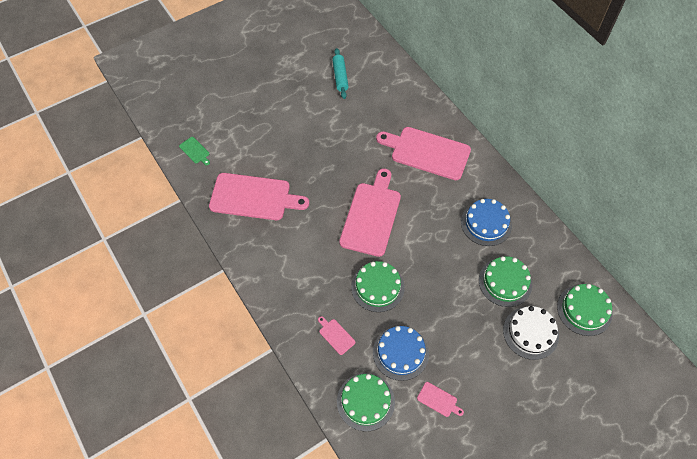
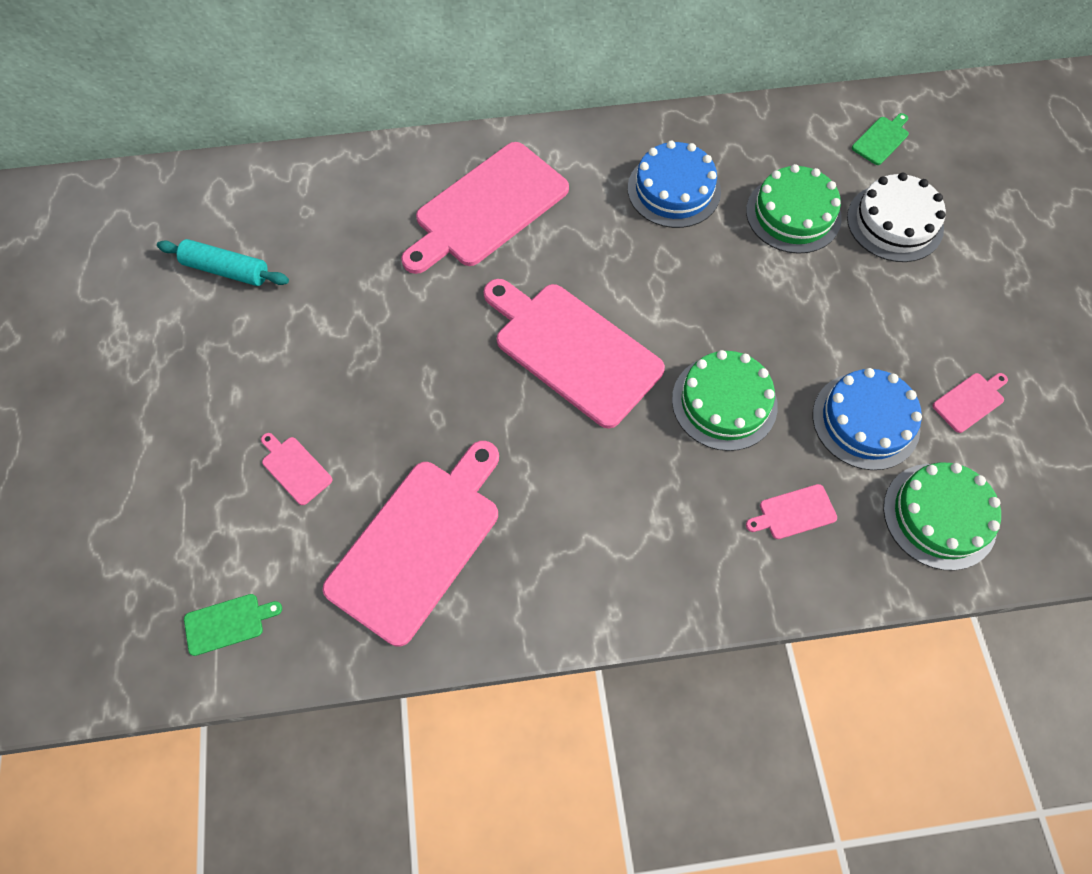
camera: 65 degrees left, 5 degrees up
(265, 142) = (295, 468): none -> pink cutting board
(584, 310) = (881, 139): green cake -> green cutting board

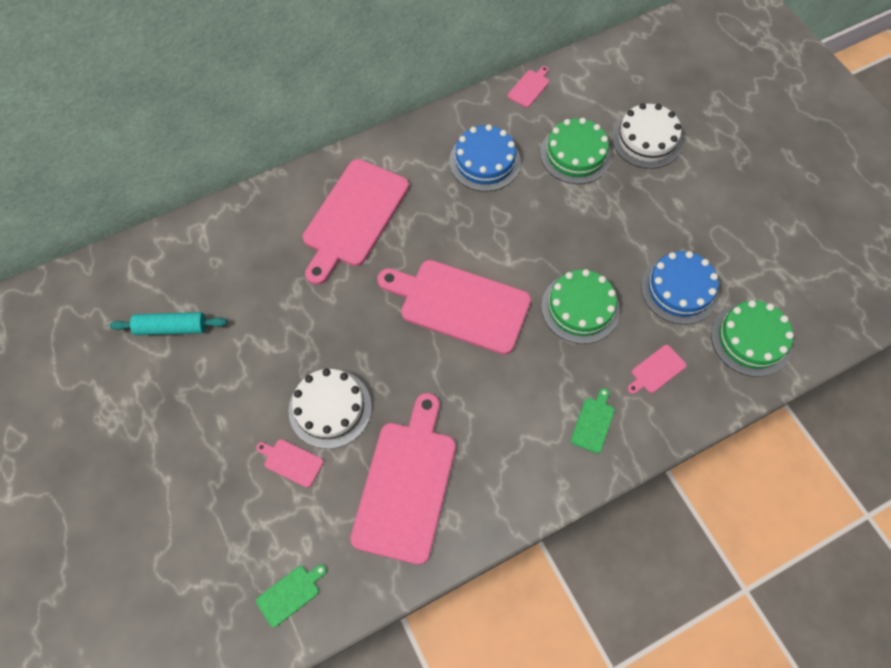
camera: 20 degrees left, 0 degrees up
(366, 421) = (330, 408): none -> white cake
(881, 139) = (615, 80): green cutting board -> green cutting board (593, 423)
(970, 401) = (742, 252): pink cutting board -> pink cutting board (529, 87)

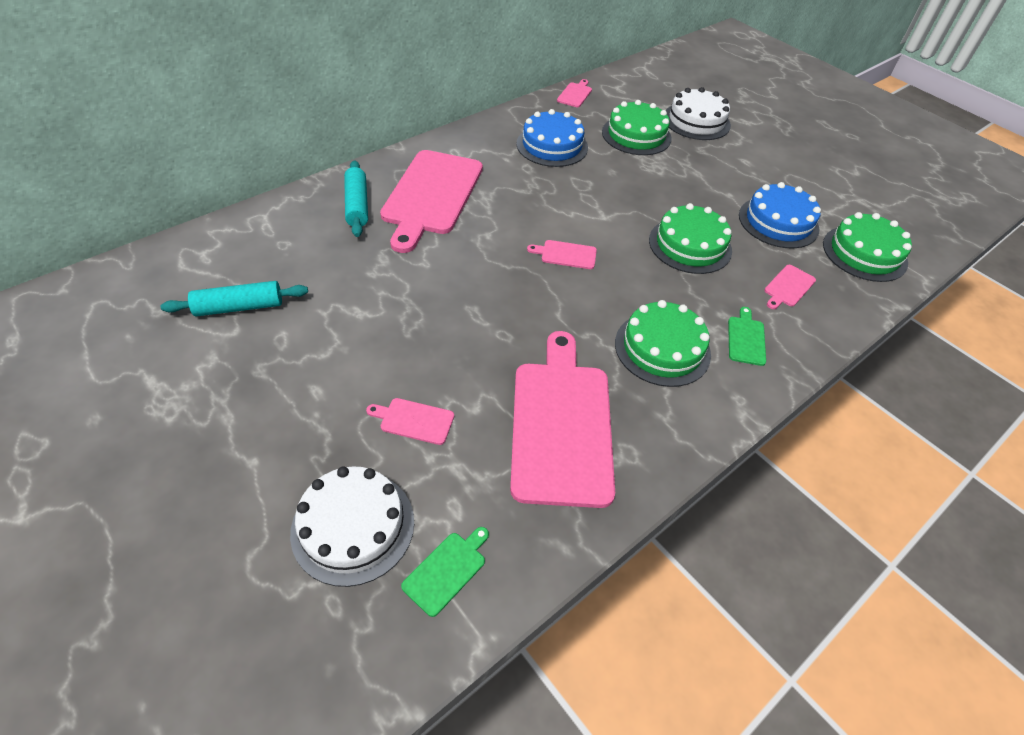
camera: 15 degrees left, 15 degrees down
(285, 222) = (357, 205): none -> turquoise rolling pin
(330, 408) = (448, 361): white cake -> white cake (353, 526)
(460, 305) = (566, 254): pink cutting board -> pink cutting board, size x0.41
(514, 422) = (662, 348): none -> green cake

